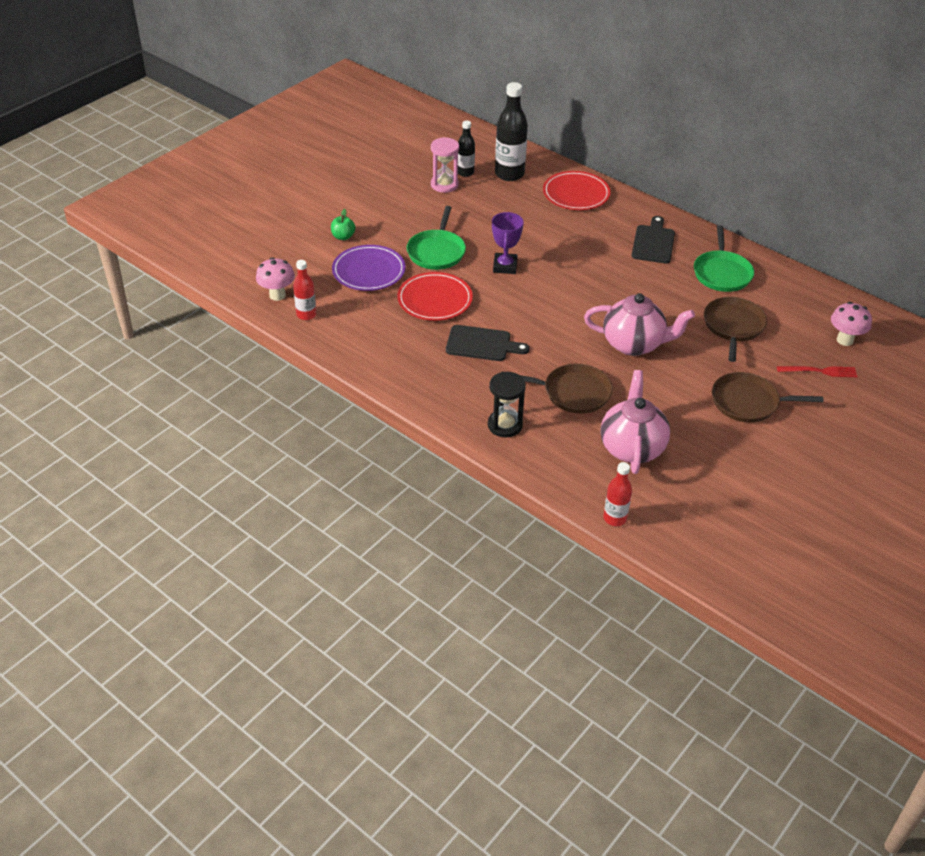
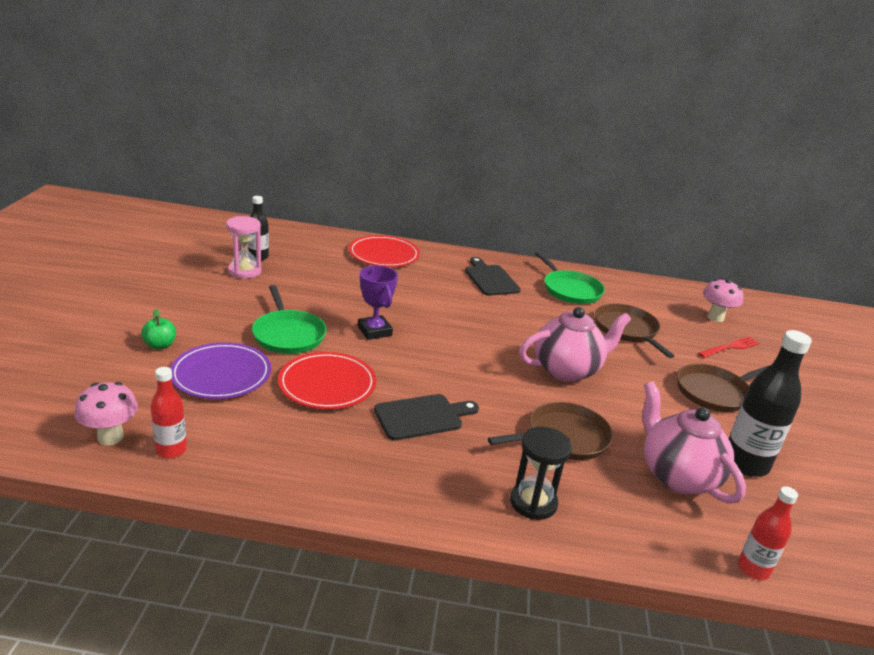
camera: 35 degrees left, 15 degrees down
(509, 174) = (305, 250): black bottle -> black bottle (745, 463)

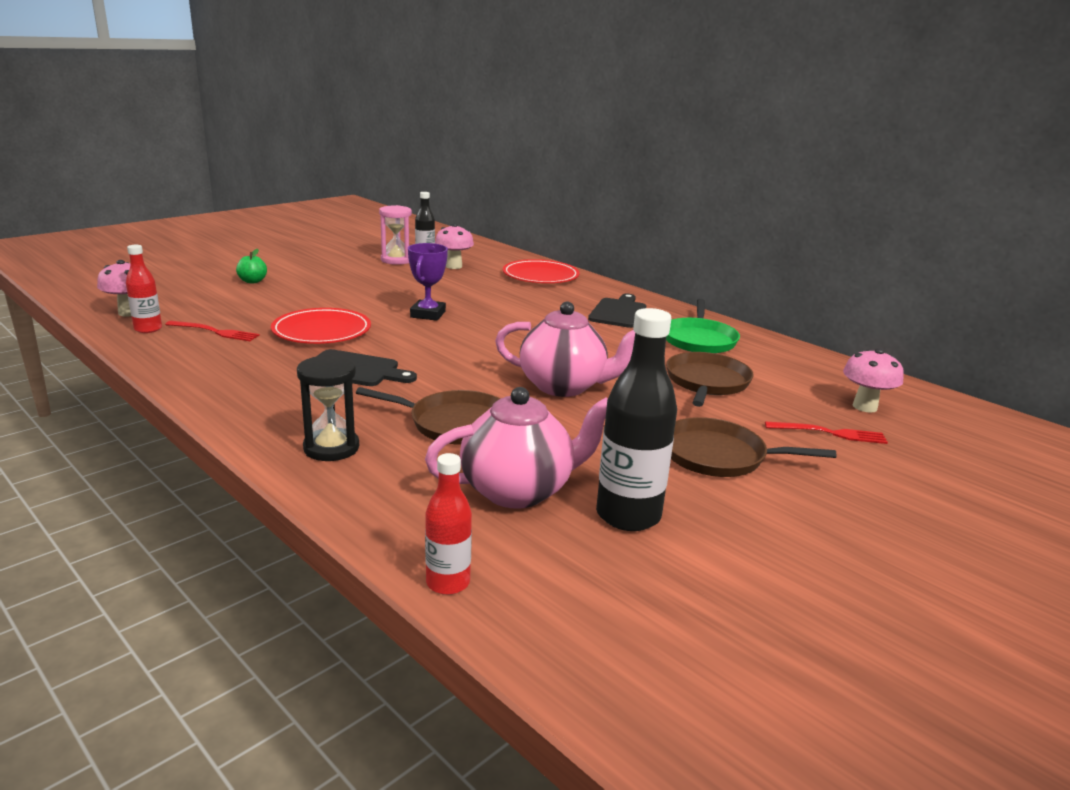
camera: 40 degrees right, 5 degrees down
(221, 374) = (259, 305): purple plate -> none
(241, 425) = (215, 332): none -> red fork
(288, 334) = (353, 298): green pan -> none
(304, 264) = (454, 266): none -> pink mushroom
(677, 476) = (518, 490): pink teapot -> pink teapot turned 60 degrees clockwise

